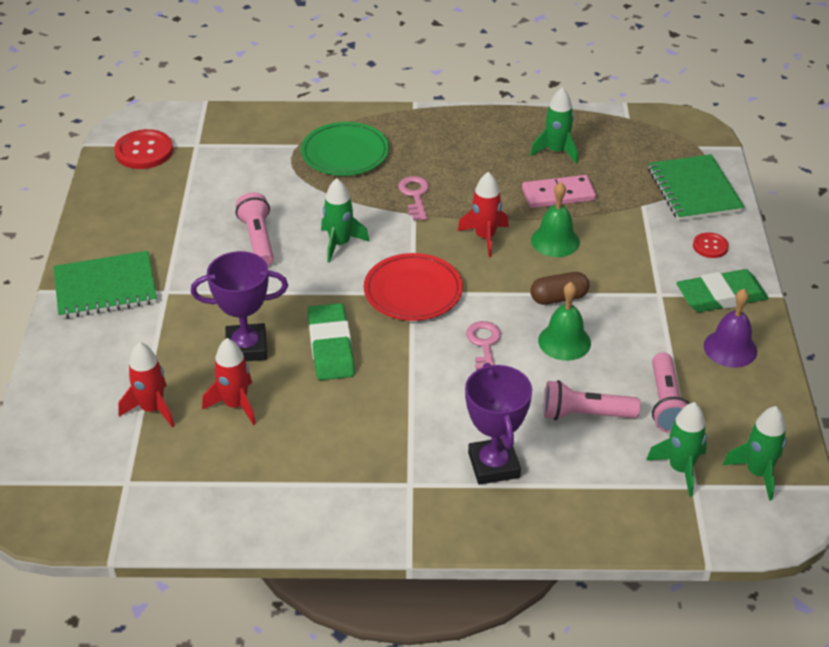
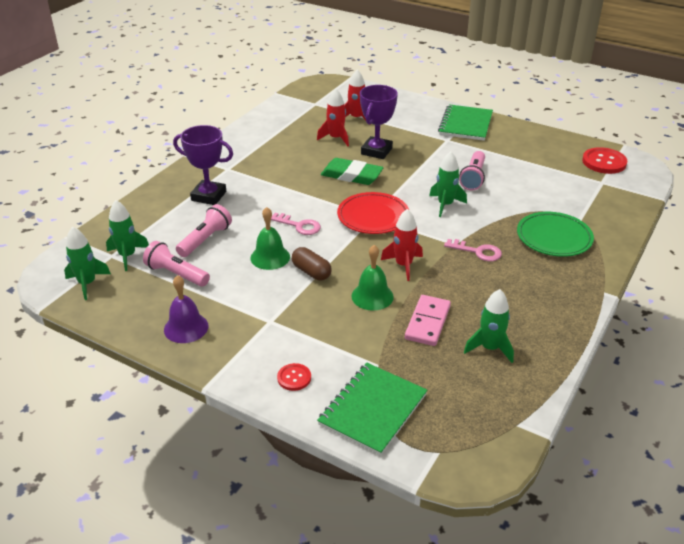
camera: 120 degrees right, 5 degrees down
(258, 239) = (473, 178): pink flashlight -> pink flashlight turned 90 degrees clockwise
(559, 298) = (311, 272): brown capsule -> brown capsule turned 60 degrees counterclockwise
(694, 190) = (372, 409): green notebook -> green notebook turned 75 degrees counterclockwise
(721, 296) = (237, 352): green eraser -> none

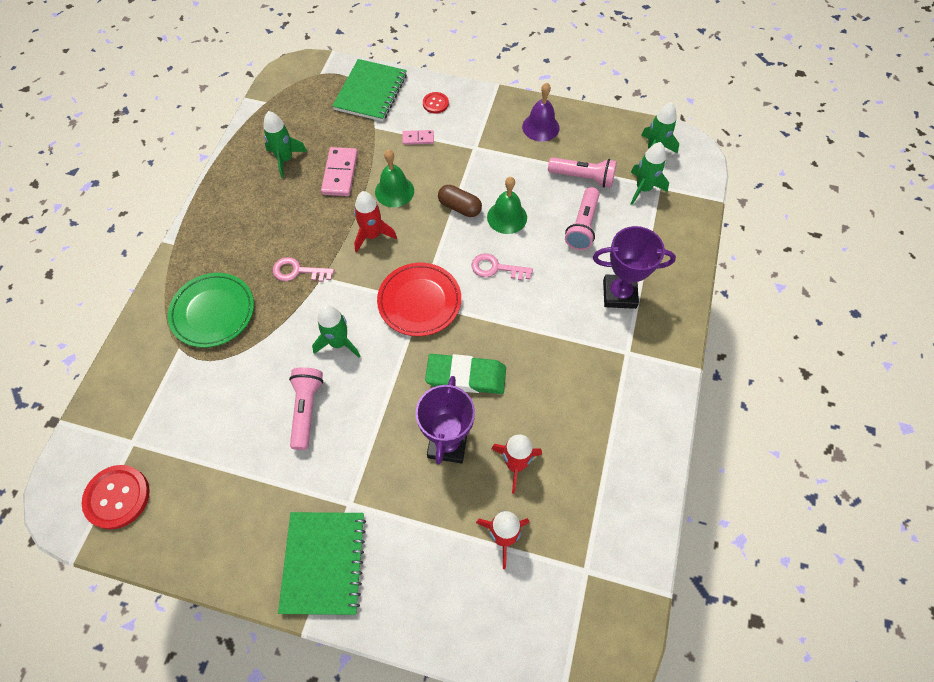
camera: 165 degrees right, 25 degrees up
(330, 342) = (418, 138): none -> pink domino

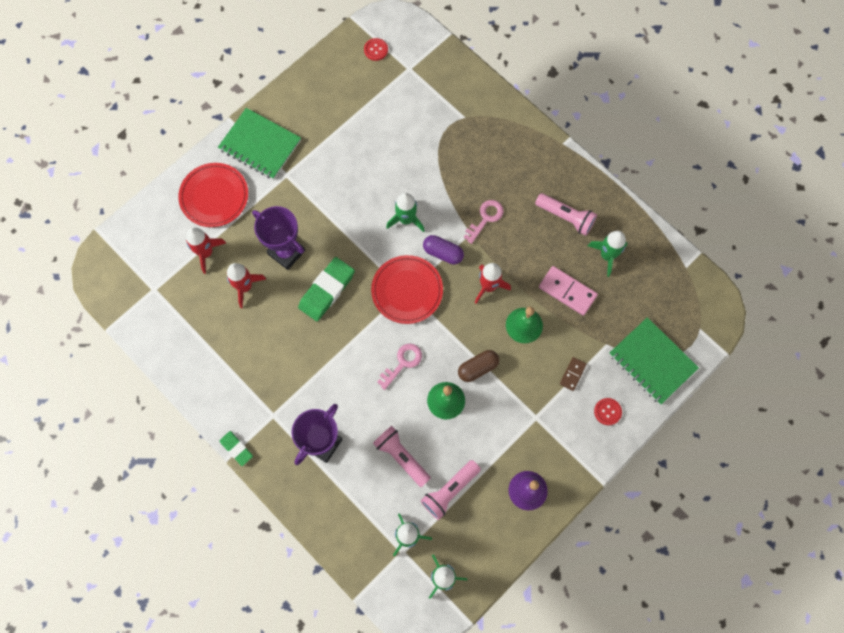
camera: 120 degrees right, 10 degrees up
(117, 497) = (376, 50): red button -> red button, size x0.56
(213, 312) = (482, 148): green plate -> none
(306, 409) = (367, 177): pink flashlight -> pink flashlight (566, 217)
(358, 290) = (443, 253): none -> purple capsule
(418, 138) = (572, 374): pink domino -> brown domino
(425, 575) = (214, 197): none -> red plate
(683, 366) = (236, 448): none -> green eraser

